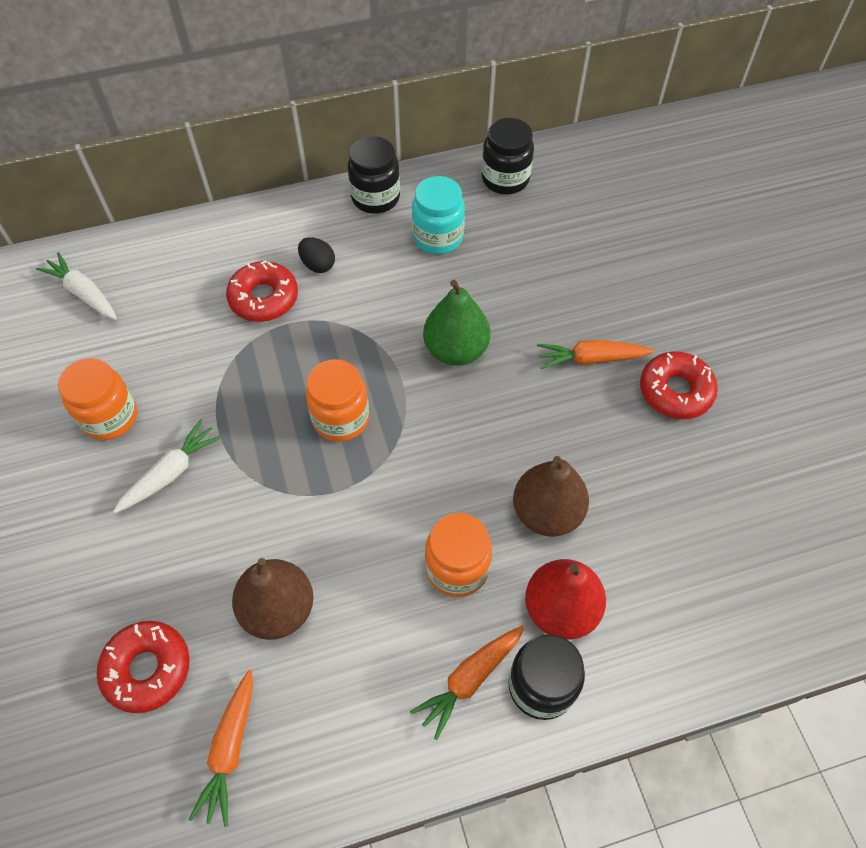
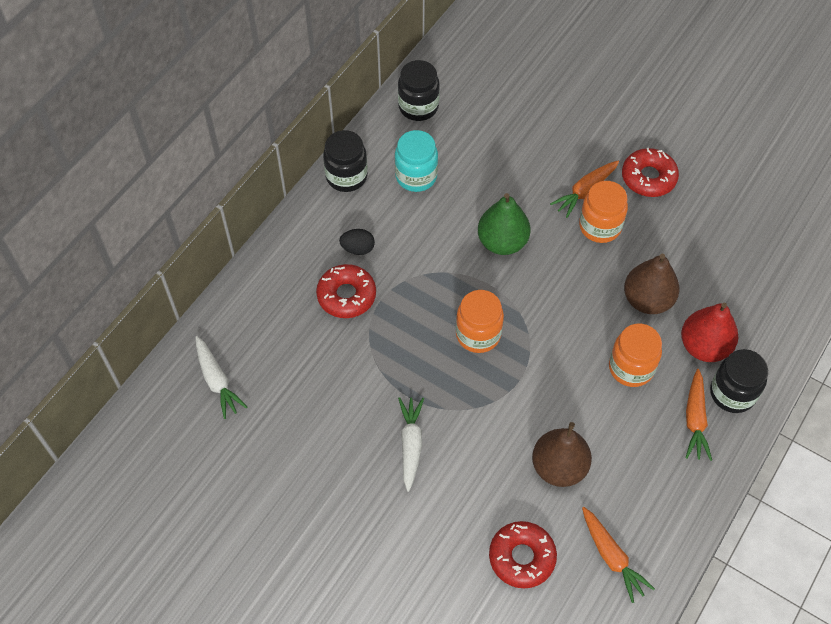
camera: 40 degrees left, 0 degrees up
(83, 293) = (217, 381): white carrot -> white carrot turned 120 degrees counterclockwise
(110, 417) = (332, 443): orange jar -> orange jar (600, 226)

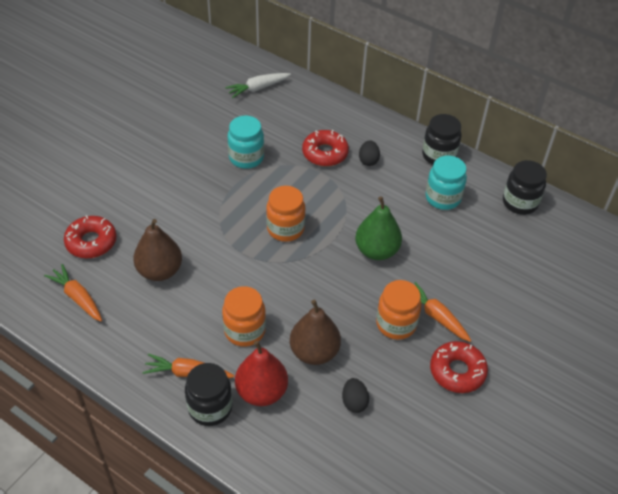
camera: 90 degrees right, 10 degrees down
(358, 386) = (246, 158): none -> turquoise jar
(411, 444) = (194, 184): white carrot -> none
(611, 557) = (77, 297): orange carrot -> orange carrot turned 75 degrees clockwise
(699, 264) = (354, 402): none -> black egg

